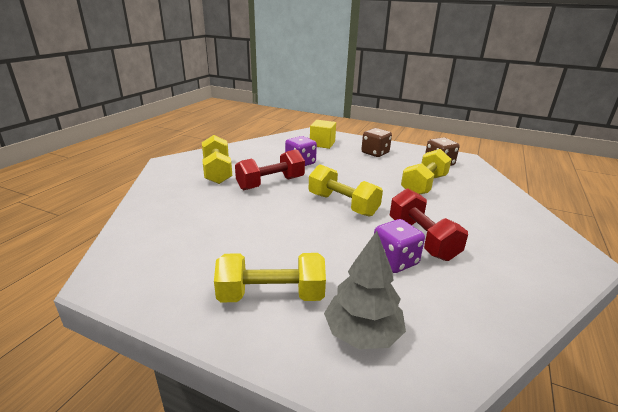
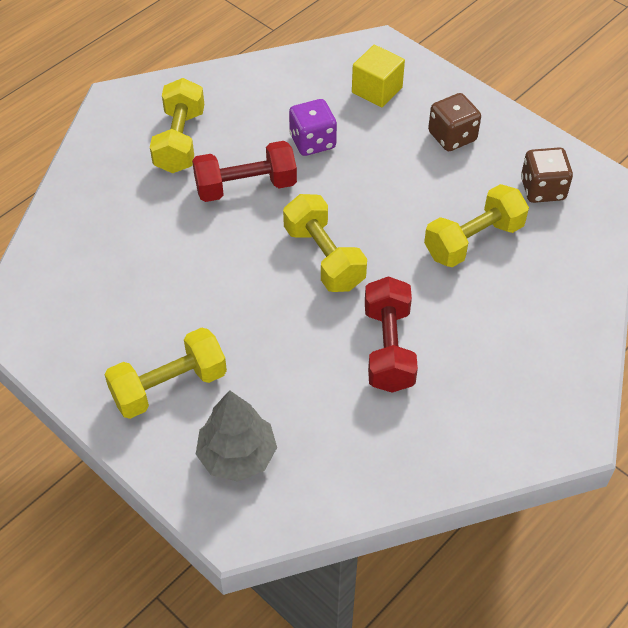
camera: 20 degrees right, 25 degrees up
(271, 295) = (169, 386): yellow dumbbell -> yellow dumbbell turned 45 degrees counterclockwise
(394, 261) = (329, 374): purple dice -> none

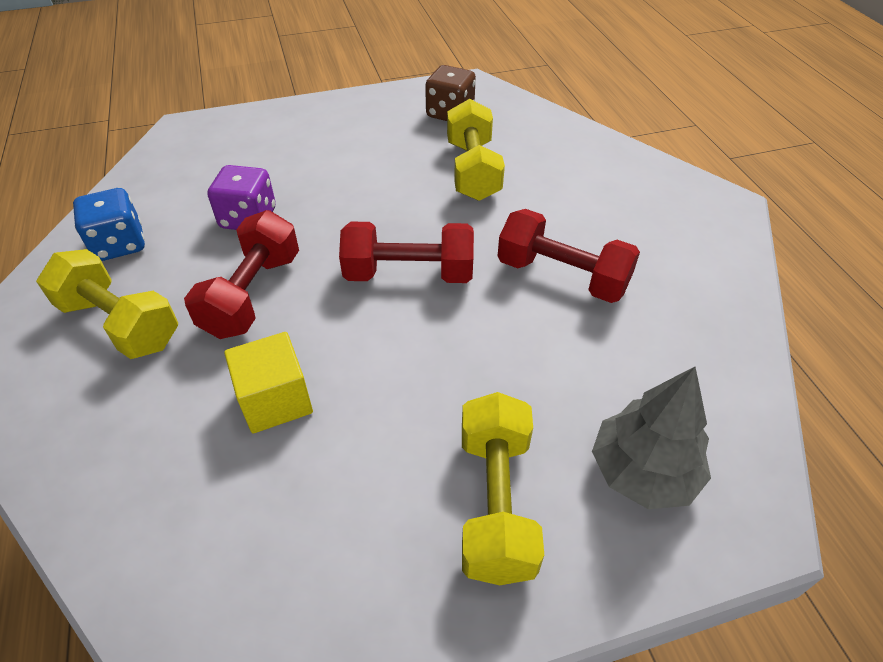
camera: 60 degrees left, 5 degrees down
(240, 95) = (119, 244): none -> blue dice
(324, 257) = (409, 274): yellow dumbbell -> red dumbbell
(377, 90) = (234, 151): yellow cube -> yellow cube (275, 400)
(452, 137) = (342, 133): brown dice -> none

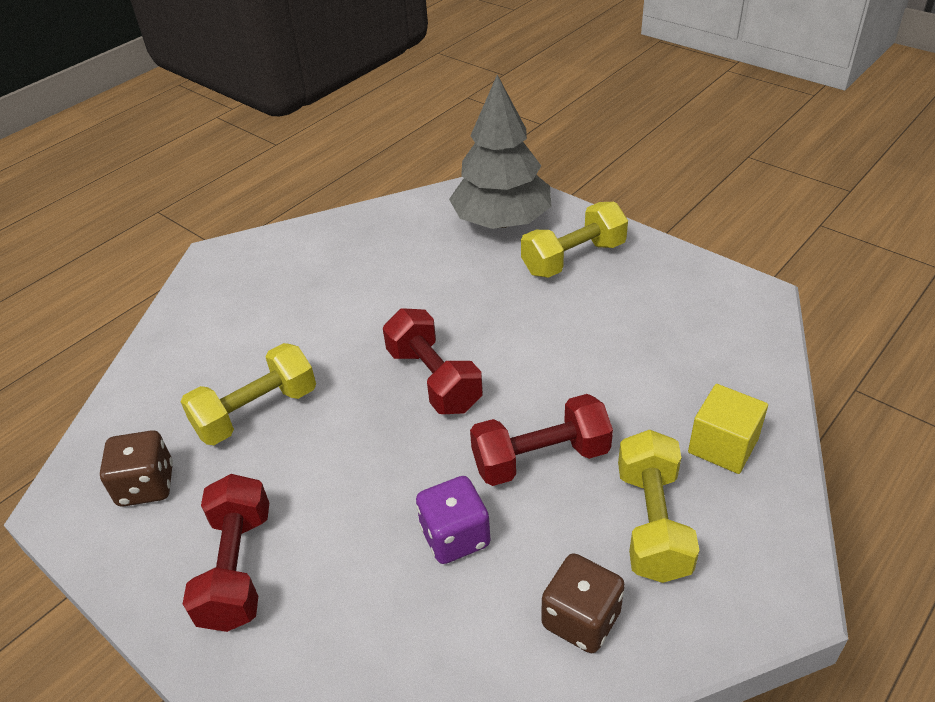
camera: 120 degrees left, 5 degrees down
(119, 244) = (581, 619): blue dice -> brown dice
(275, 400) = (611, 377): yellow cube -> yellow cube (723, 445)
(562, 276) = (368, 302): red dumbbell -> red dumbbell (237, 568)
(643, 471) = (502, 221): grey tree -> grey tree, size x1.51

